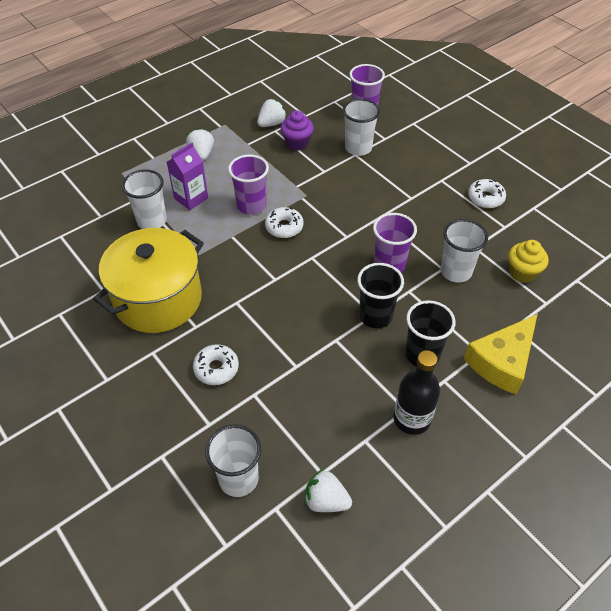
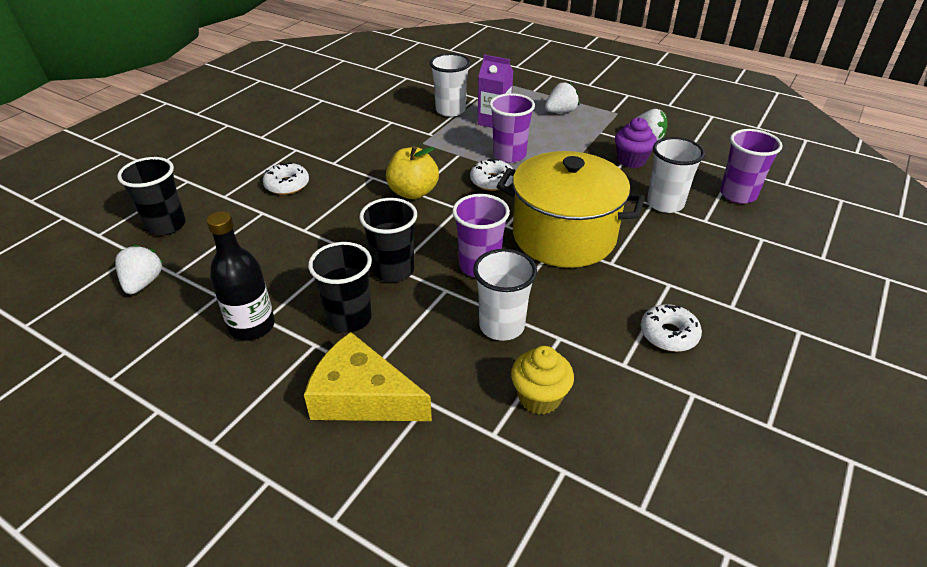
camera: 70 degrees right, 10 degrees down
(158, 299) = (357, 137): yellow pot -> yellow pot (564, 236)
(238, 479) = (166, 225): white cup -> black cup
(275, 280) = (413, 192): none -> yellow apple

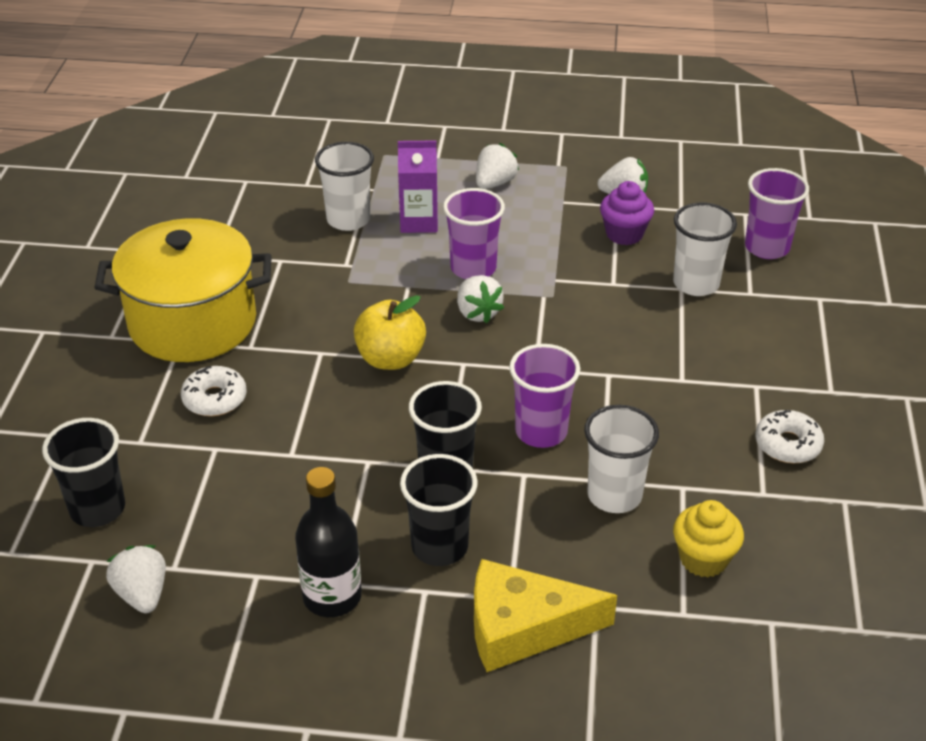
camera: 25 degrees left, 0 degrees up
(492, 181) = (477, 313): white donut -> white strawberry
(564, 236) = (610, 362): yellow pot -> yellow pot (193, 322)

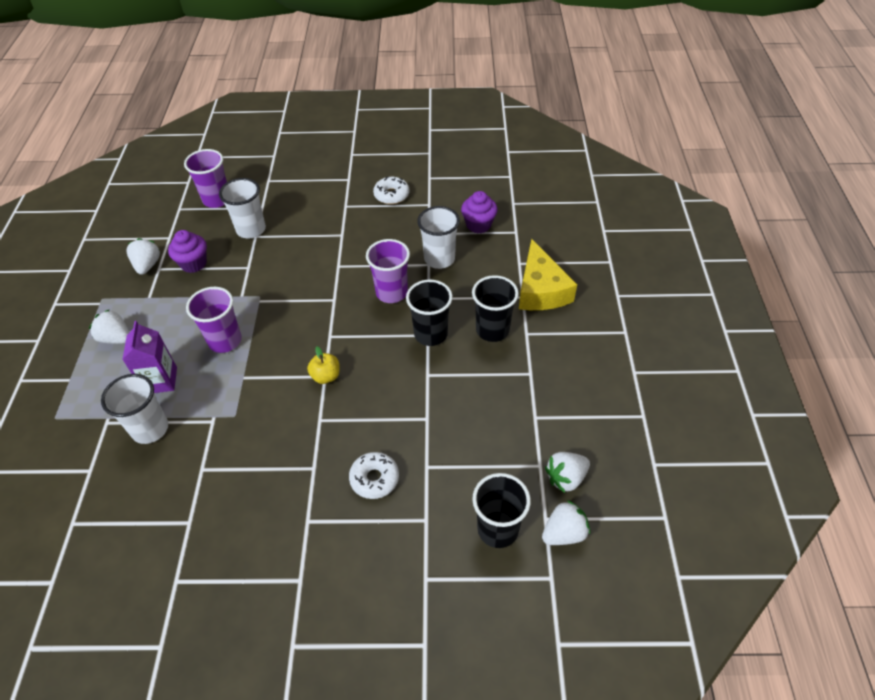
camera: 95 degrees left, 10 degrees up
(193, 322) = (283, 517): yellow pot -> none
(332, 597) = (542, 375): black bottle -> none
(390, 359) = (326, 376): yellow apple -> yellow apple, size x0.62
(477, 313) = (276, 333): white strawberry -> white strawberry (564, 533)
(703, 559) = (478, 225): yellow cupcake -> purple cupcake

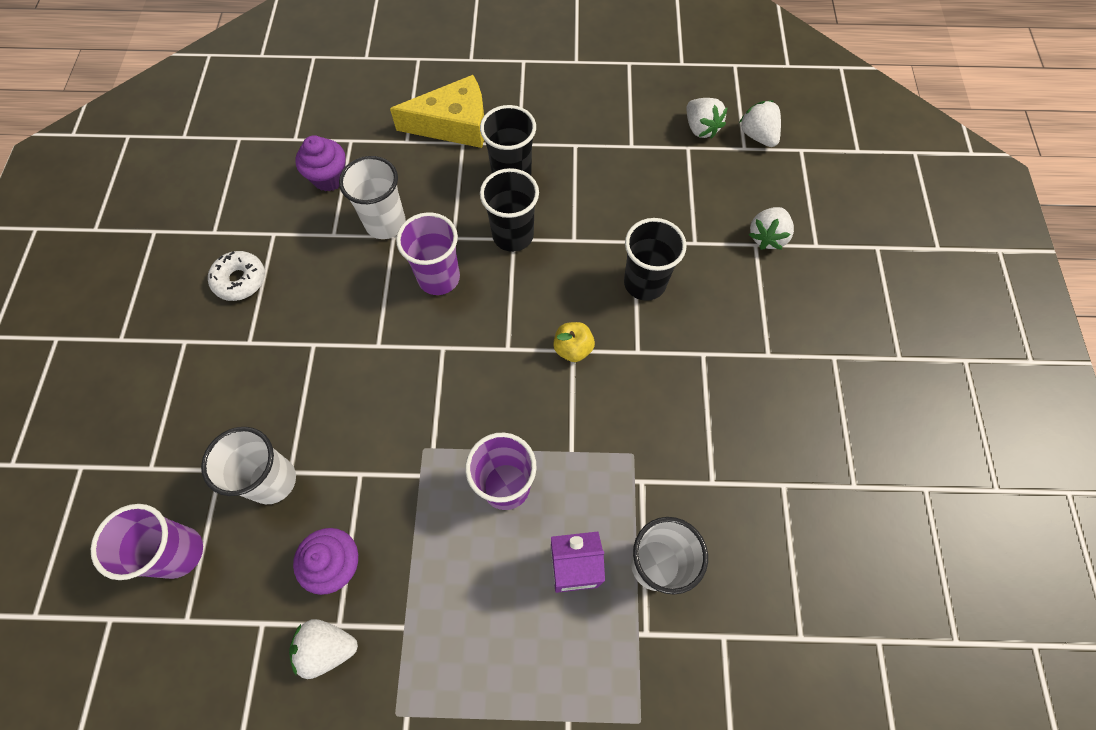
camera: 90 degrees left, 15 degrees up
(116, 338) = (489, 662): white strawberry -> white strawberry (767, 237)
(374, 479) = (713, 291): white donut -> none
(498, 529) = (759, 185): black cup -> black cup (644, 283)

